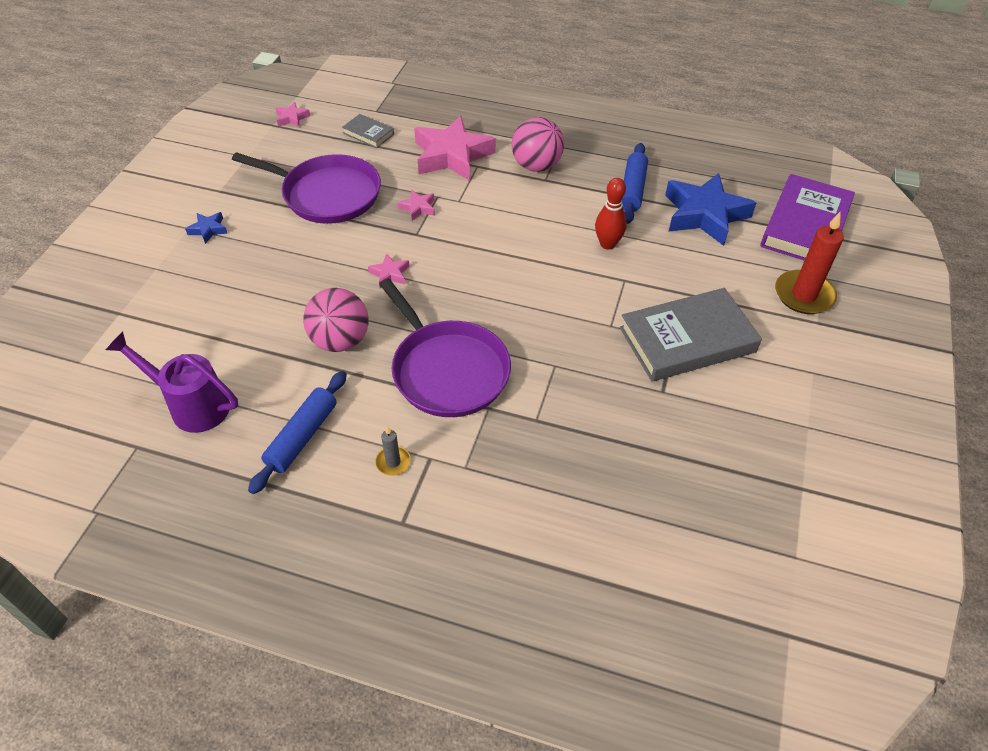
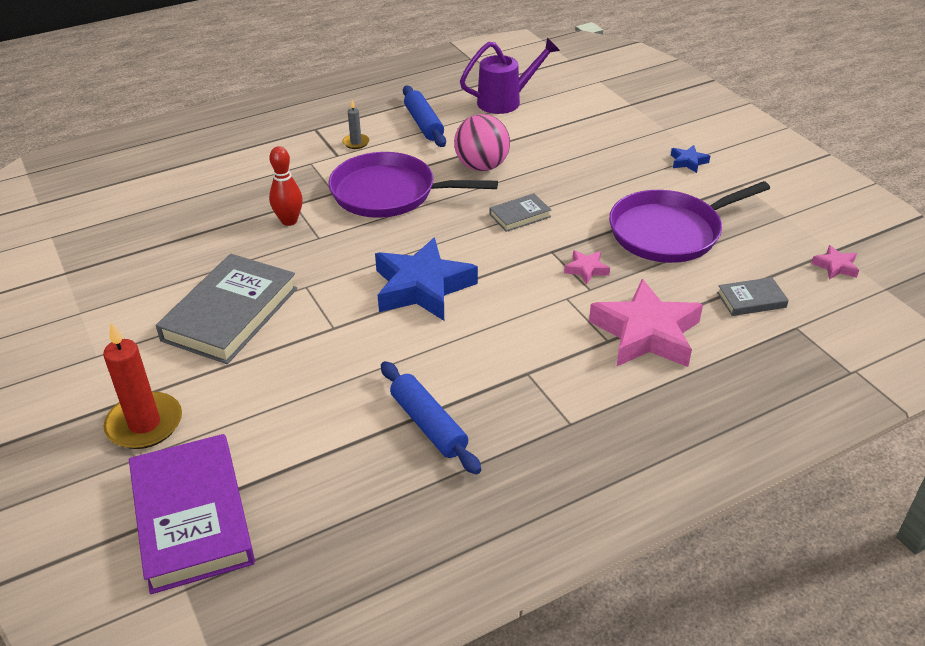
camera: 135 degrees right, 10 degrees down
(390, 274) = (520, 215): pink star -> grey book
(536, 166) = (557, 381): pink ball -> none
(607, 244) = (385, 348): red bowling pin -> red bowling pin (289, 221)
(704, 215) = (321, 448): blue star -> blue star (422, 287)

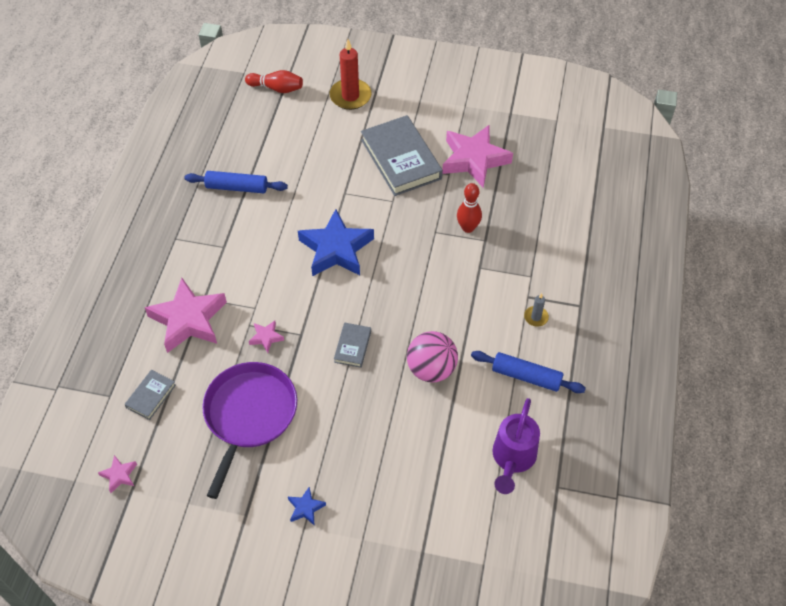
camera: 130 degrees right, 15 degrees up
(177, 262) = (474, 160): none -> pink star
(192, 517) = (277, 88): purple book -> red bowling pin
(389, 193) = (450, 295): purple pan -> none

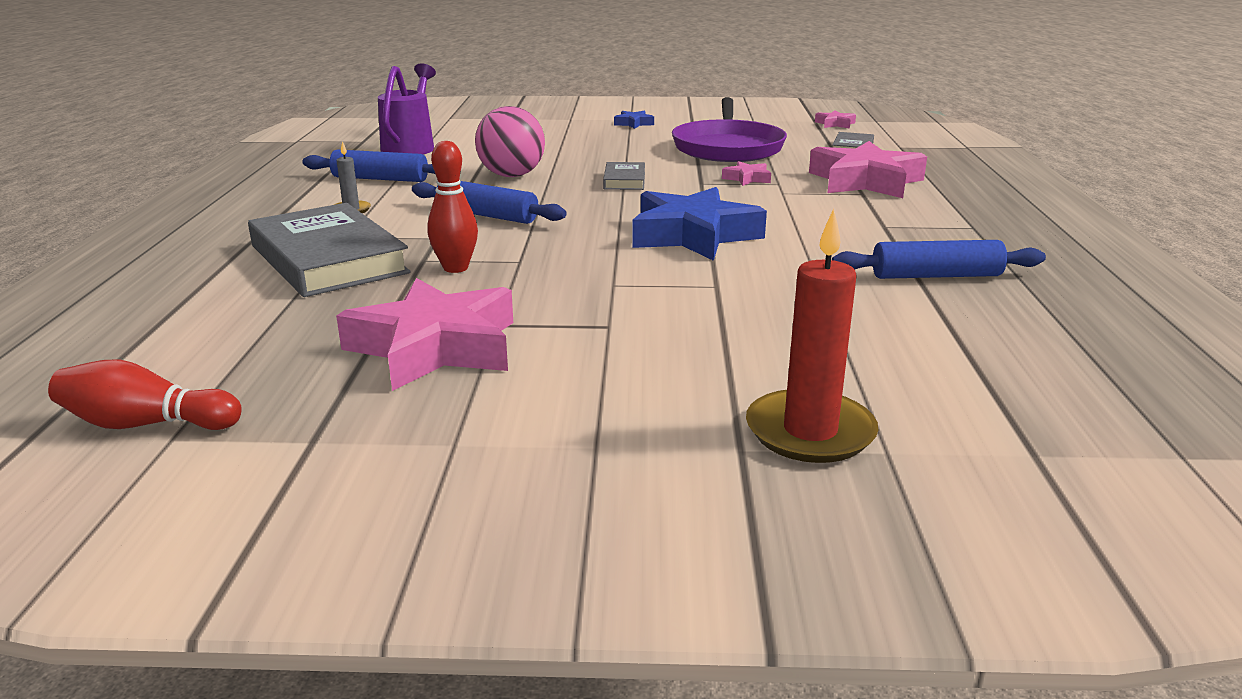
camera: 170 degrees right, 30 degrees down
(277, 88) = (1039, 428): red bowling pin -> red bowling pin (146, 424)
(401, 159) = (614, 334): grey book -> grey book (328, 259)
(450, 296) = (487, 215): none -> blue rolling pin

